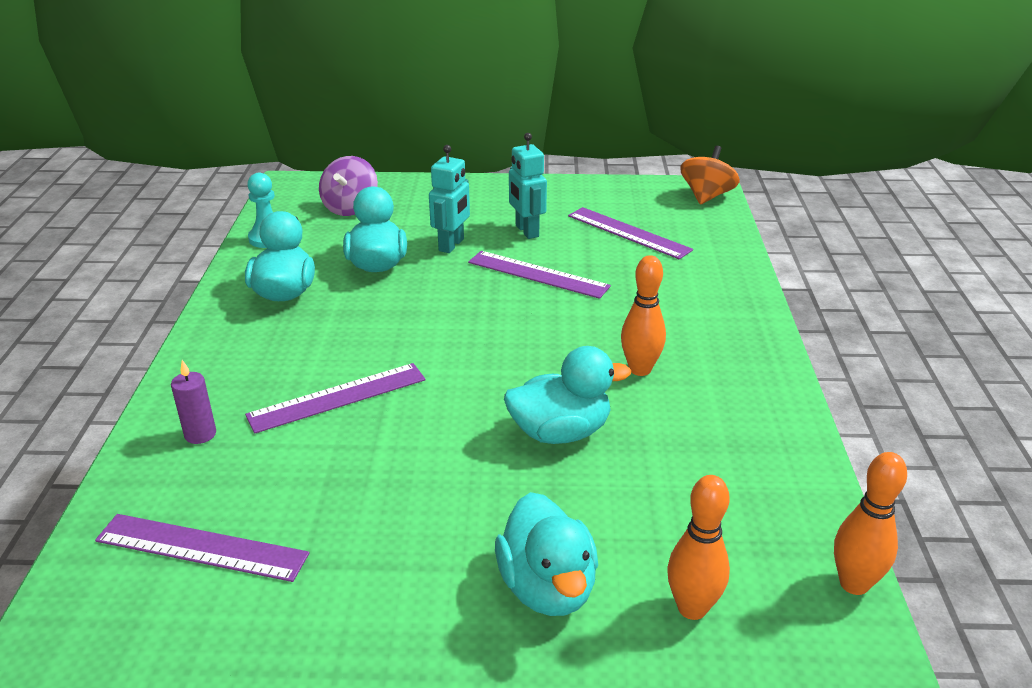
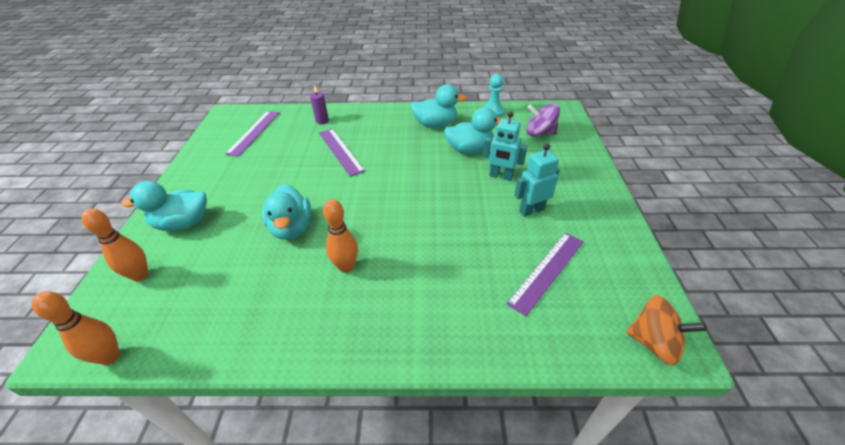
camera: 90 degrees right, 10 degrees up
(538, 274) = (467, 217): purple ruler -> none

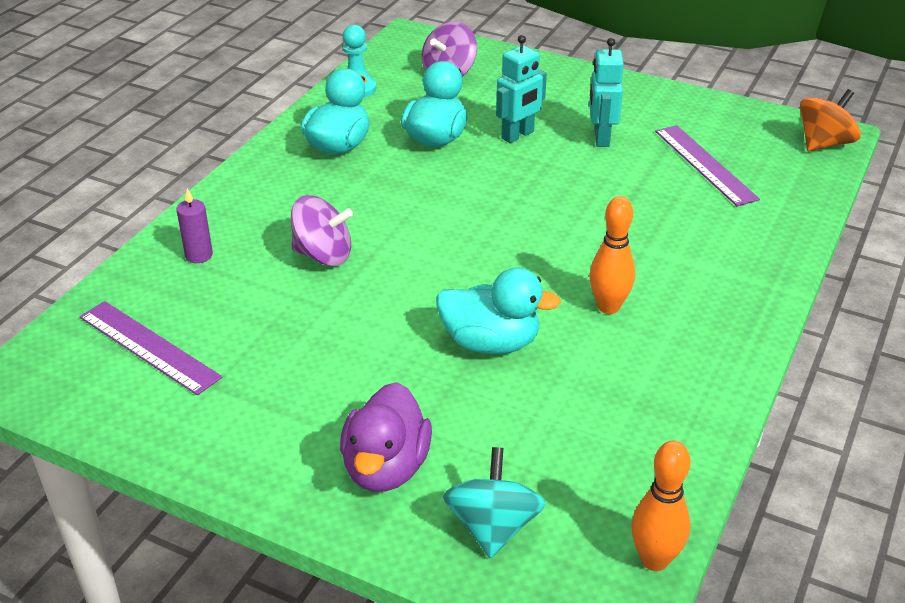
camera: 65 degrees left, 5 degrees down
(140, 275) = (493, 526): orange bowling pin -> turquoise spinning top
(183, 223) = (386, 468): turquoise duck -> purple duck
(340, 151) = (323, 255): purple ruler -> purple spinning top

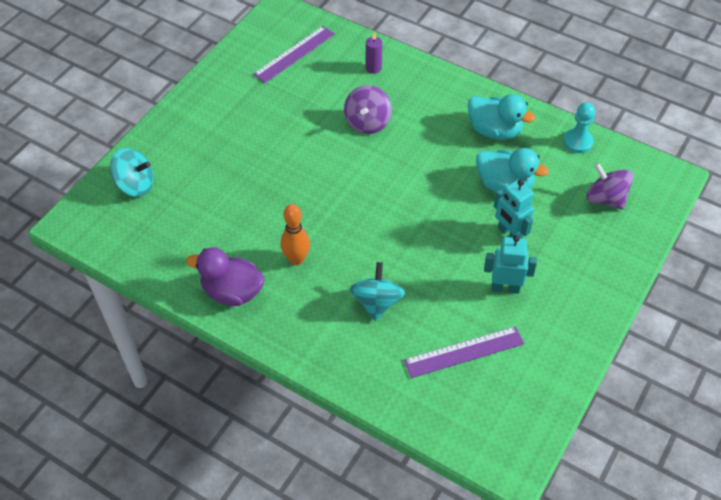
camera: 95 degrees right, 15 degrees up
(386, 468) = (185, 146): purple duck -> purple duck (232, 292)
(491, 343) = (272, 196): turquoise duck -> none
(654, 560) = (96, 246): orange bowling pin -> none
(658, 230) = (377, 302): none -> turquoise spinning top
(824, 143) = (495, 452): orange spinning top -> none

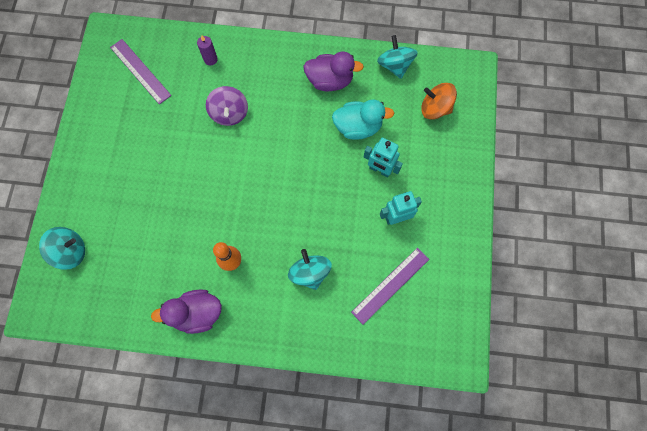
camera: 25 degrees left, 20 degrees up
(294, 54) = (140, 71): purple ruler -> purple ruler turned 60 degrees counterclockwise
(494, 131) = (330, 80): turquoise duck -> purple duck
(577, 142) = (395, 65): turquoise pawn -> turquoise spinning top
(605, 199) = (435, 108): purple spinning top -> orange spinning top

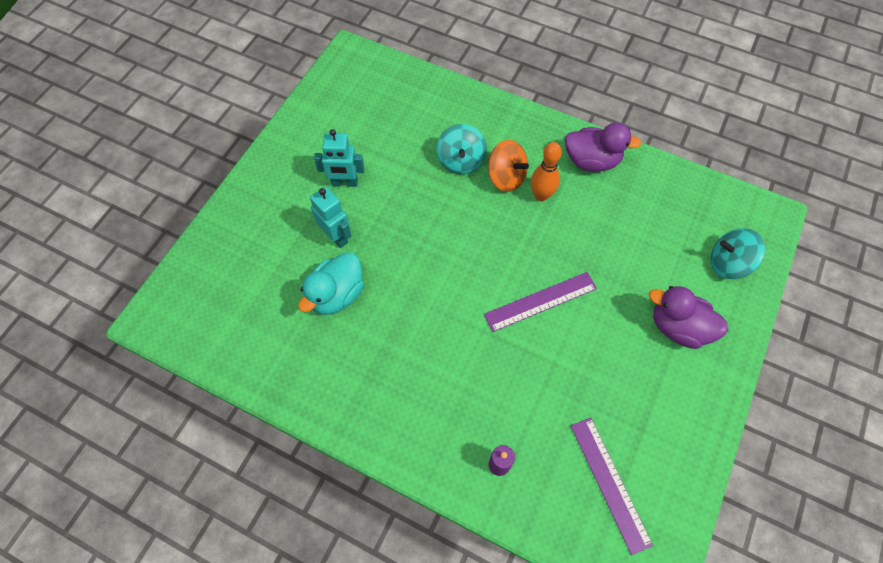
camera: 160 degrees left, 10 degrees down
(229, 113) = (495, 369): purple spinning top -> none
(330, 80) = (343, 369): purple duck -> purple duck (678, 327)
(358, 127) = (337, 294): turquoise duck -> turquoise duck turned 75 degrees counterclockwise
(390, 285) = (383, 126): purple ruler -> purple ruler (540, 301)
(395, 65) = (246, 361): turquoise spinning top -> none
(435, 108) = (230, 285): orange spinning top -> orange spinning top (506, 177)

